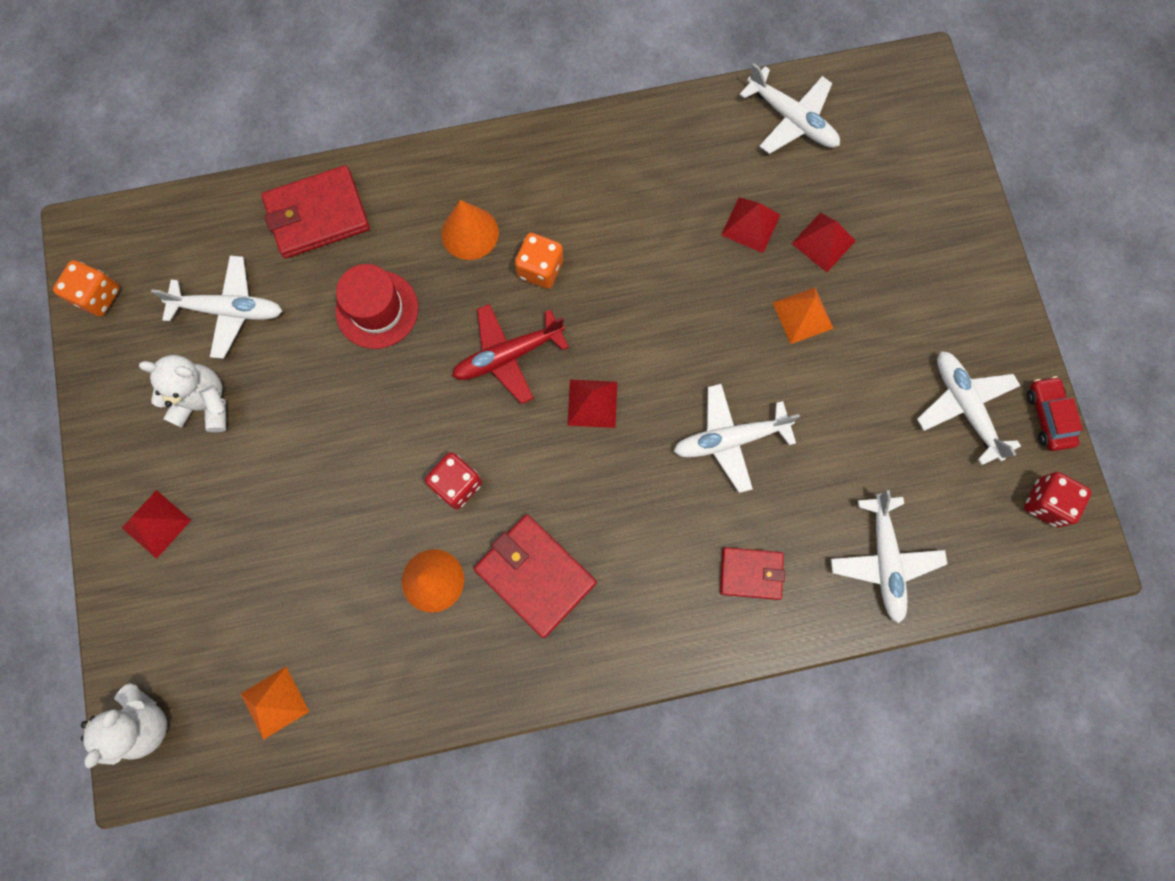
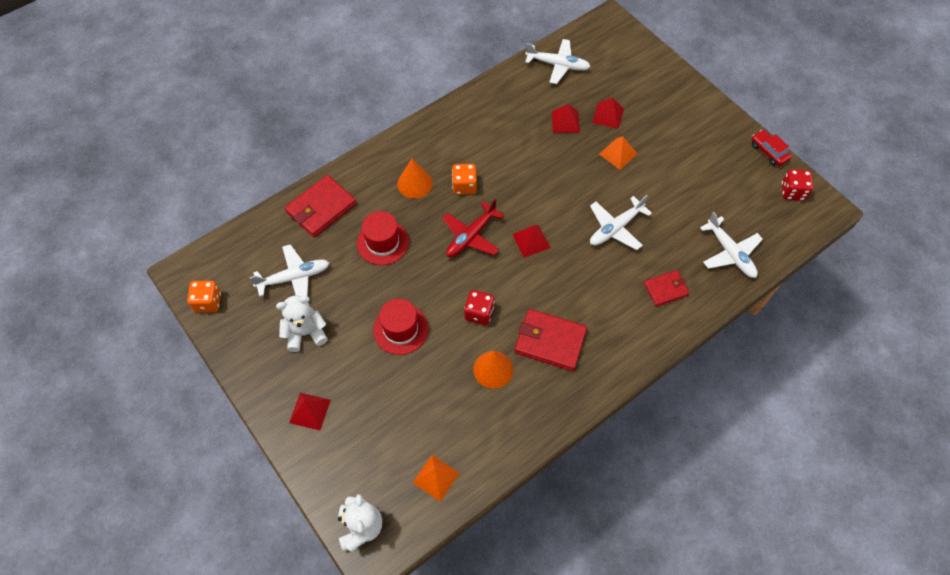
camera: 25 degrees left, 15 degrees down
(335, 458) = (400, 329): none -> red hat
(965, 407) = (725, 164): white plane -> none

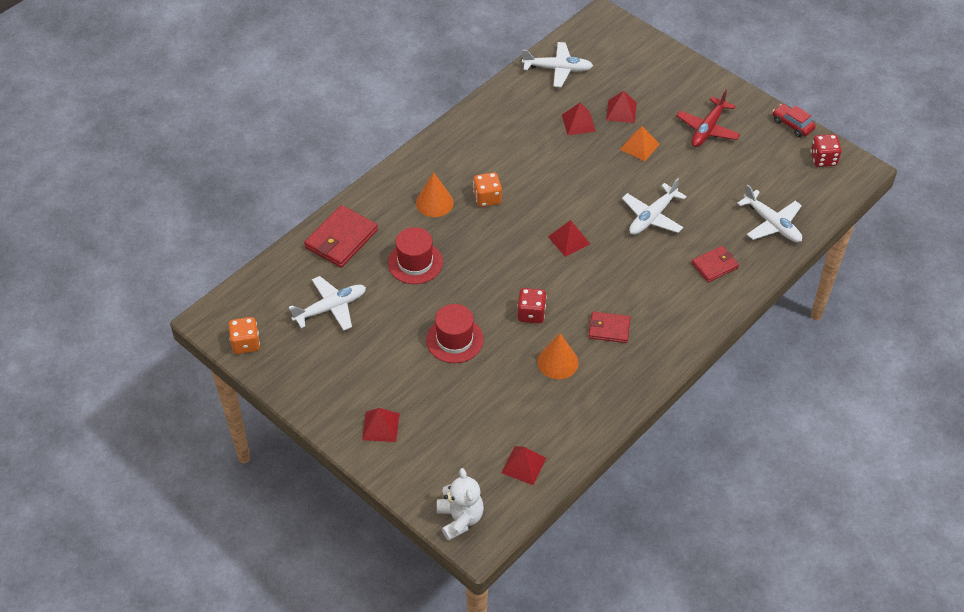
camera: 10 degrees left, 10 degrees down
(305, 333) = (357, 357): white teddy bear -> none
(436, 477) = (523, 465): orange pyramid -> red pyramid
(471, 236) = (506, 244): red plane -> red plane (707, 129)
(550, 341) = (609, 329): red wallet -> red wallet, size x0.61

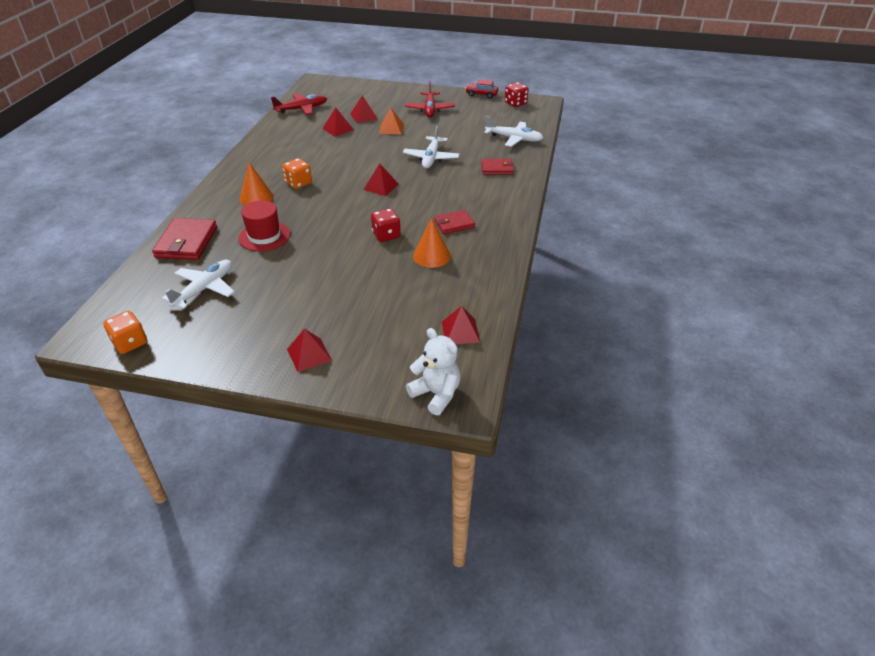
camera: 30 degrees left, 10 degrees down
(454, 340) = (334, 271): red hat -> none
(557, 69) = (301, 109): white plane -> red plane
(714, 265) = (497, 168): red wallet -> red wallet turned 60 degrees clockwise

